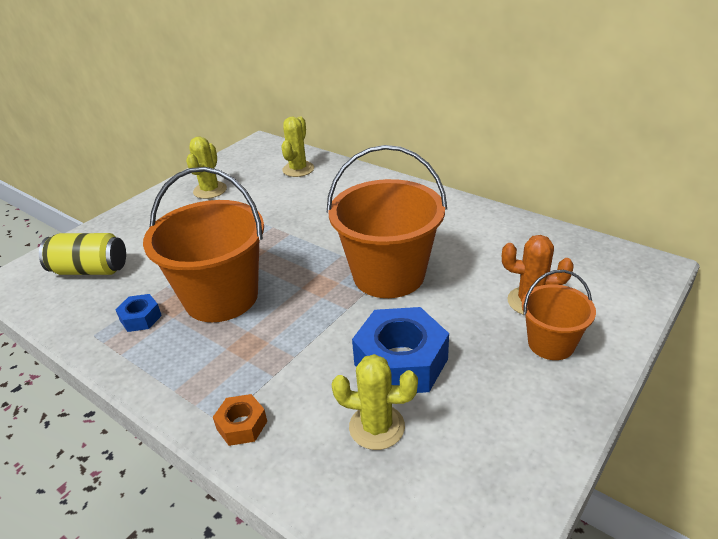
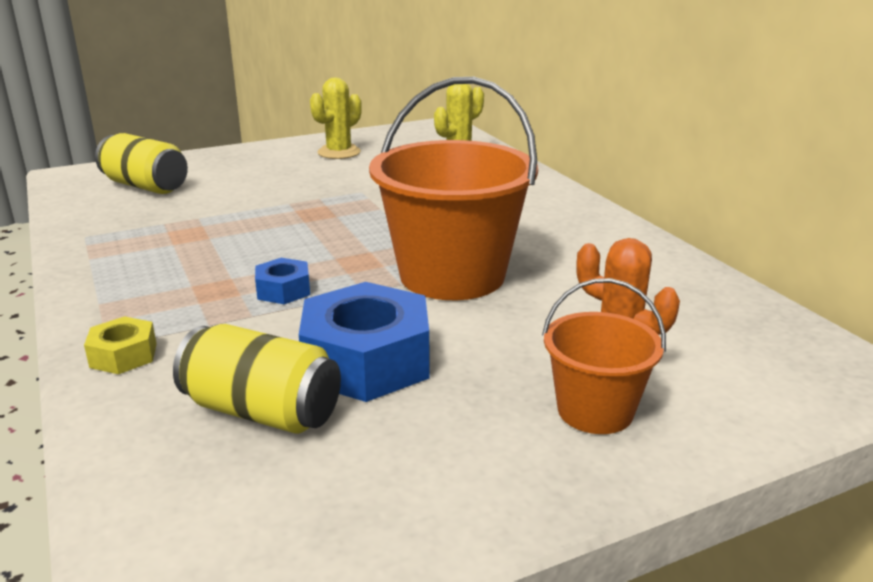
camera: 25 degrees right, 10 degrees down
(141, 318) = (142, 236): blue nut -> blue nut (283, 290)
(221, 297) = (240, 242): orange bucket -> none
(242, 425) = (123, 355): orange nut -> yellow nut
(377, 427) = (262, 411): yellow cactus -> yellow can

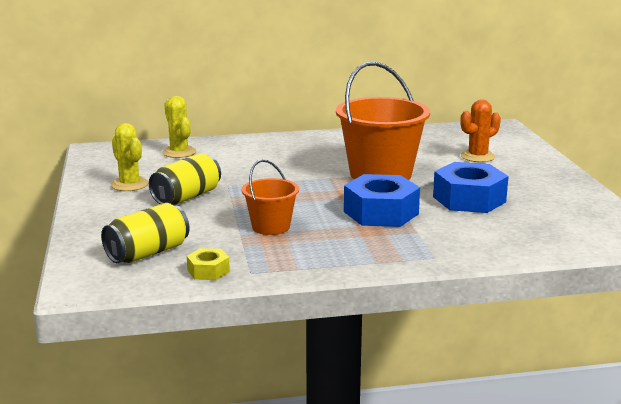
camera: 75 degrees left, 5 degrees down
(123, 355) = (448, 252): yellow nut -> yellow nut (208, 271)
(262, 411) = (511, 222): yellow can -> yellow can (187, 197)
(283, 290) = (381, 212): blue nut -> blue nut, size x2.02
(595, 411) = (519, 166): orange bucket -> orange bucket (271, 227)

